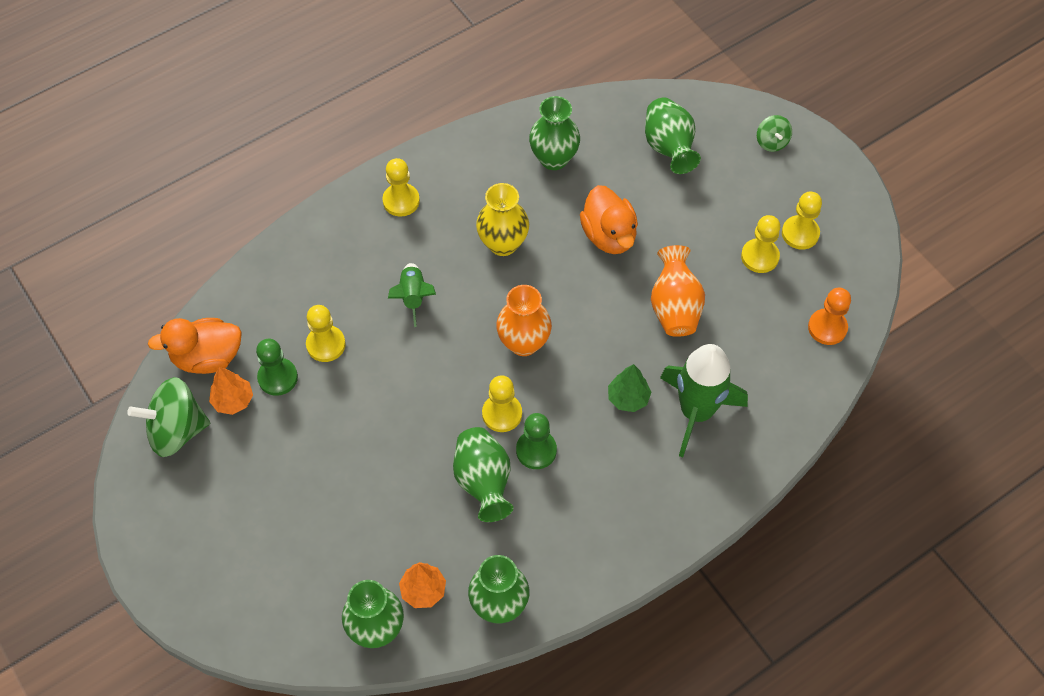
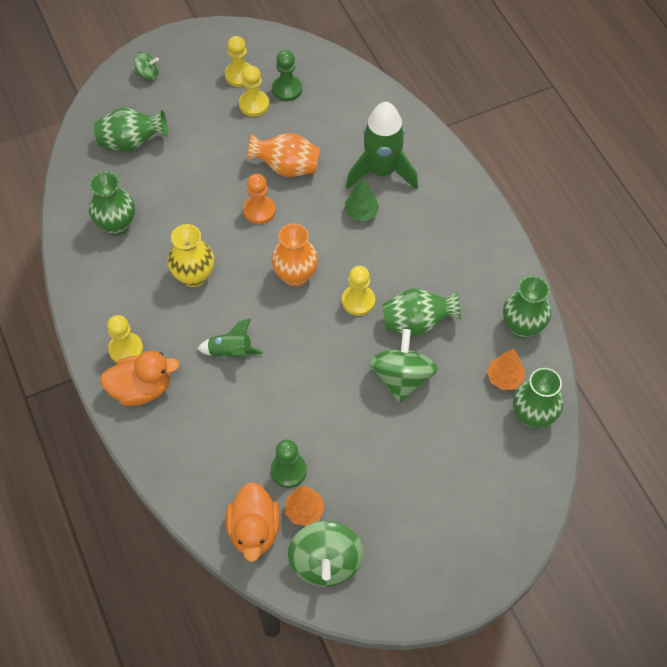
camera: 80 degrees left, 0 degrees up
(326, 344) = (263, 427): yellow pawn -> none
(406, 474) = (401, 378): none -> green spinning top
(536, 450) = (395, 282): green pawn -> green pawn (287, 89)
(609, 235) = (207, 199): orange duck -> orange duck (141, 389)
(827, 328) = (326, 77): orange pawn -> orange pawn (259, 210)

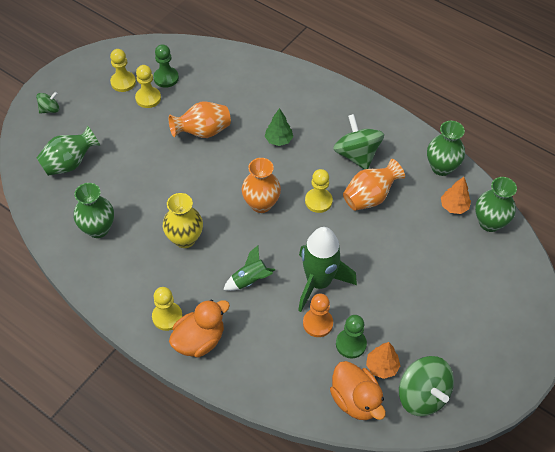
camera: 30 degrees left, 5 degrees down
(259, 210) = (203, 170): orange pawn -> orange pawn (317, 323)
(381, 171) = (274, 106): green rocket -> green rocket (318, 282)
(401, 378) = (385, 240): green spinning top -> green spinning top (356, 155)
(417, 323) = (370, 197): green vase -> orange vase

